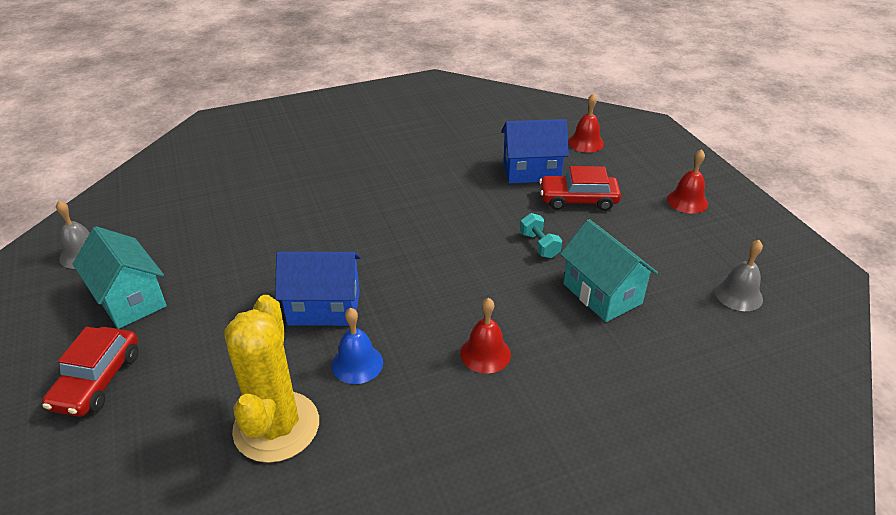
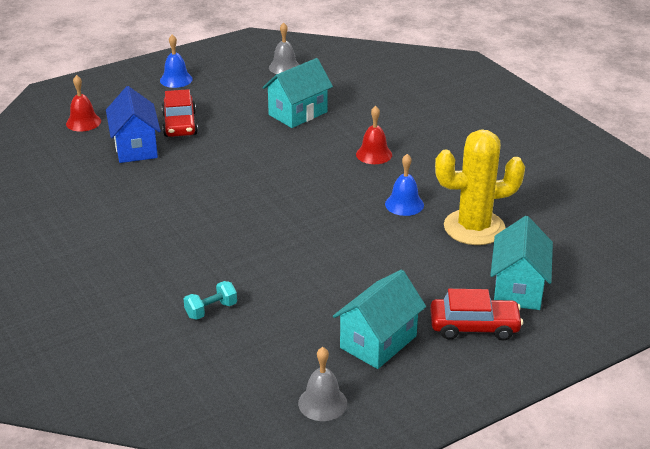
camera: 100 degrees left, 5 degrees down
(131, 442) = (518, 288): none -> turquoise house
(324, 307) = (351, 229): blue house -> none
(539, 245) = (247, 139): turquoise dumbbell -> turquoise dumbbell (211, 310)
(687, 201) = (176, 79): red bell -> blue bell

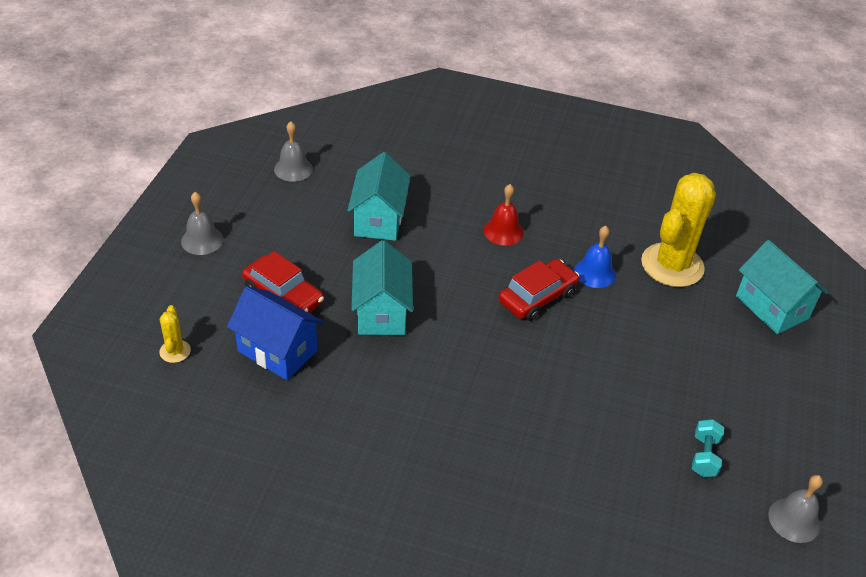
camera: 45 degrees left, 10 degrees up
(83, 122) = (175, 351): red bell -> yellow cactus
(176, 79) = (202, 240): blue bell -> grey bell
(211, 310) = (597, 493): turquoise dumbbell -> turquoise dumbbell (704, 456)
(378, 342) = (753, 429): turquoise house -> turquoise house (381, 312)
(474, 326) = (791, 365): red car -> red car (537, 297)

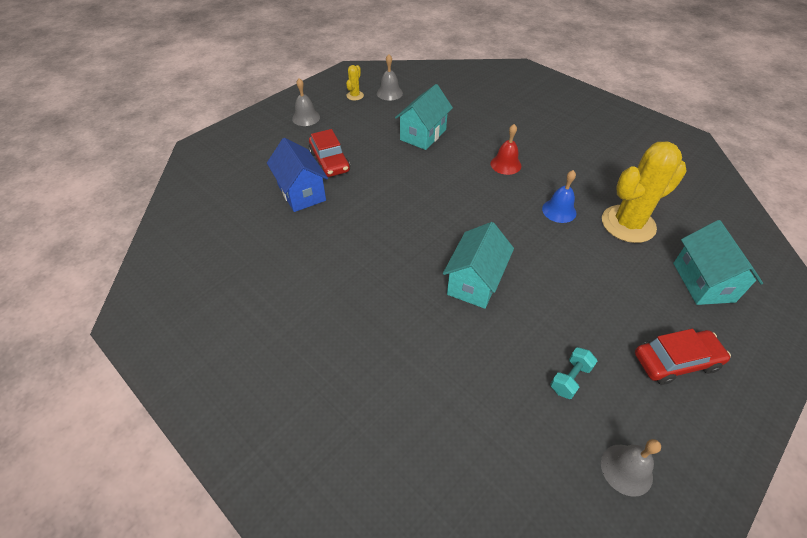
camera: 30 degrees right, 5 degrees up
(175, 351) = (242, 174): yellow cactus -> yellow cactus (355, 96)
(381, 312) = (384, 190): turquoise house -> turquoise house (474, 282)
(537, 297) = (503, 214): red car -> red car (675, 361)

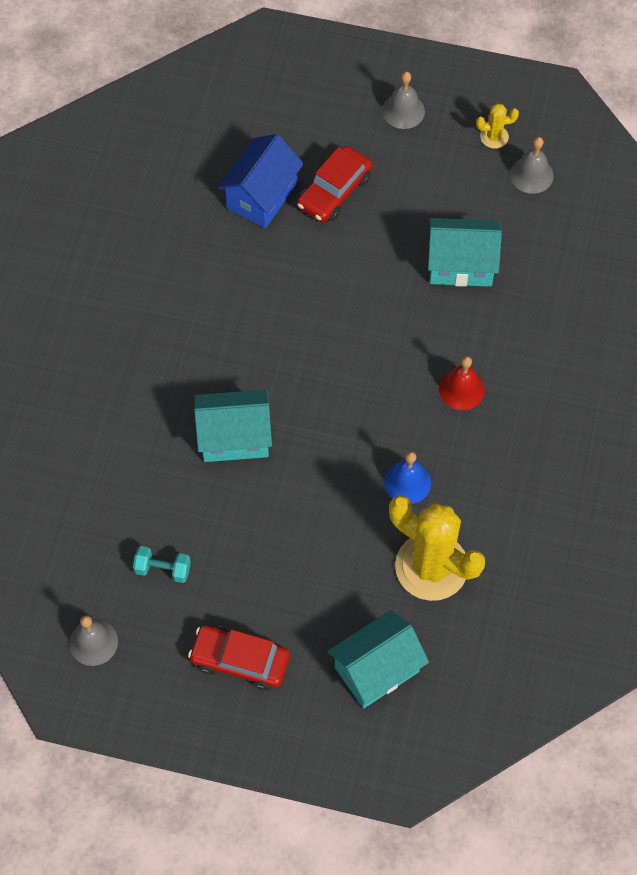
camera: 60 degrees right, 15 degrees up
(675, 361) = (240, 660): red car -> red car turned 150 degrees clockwise

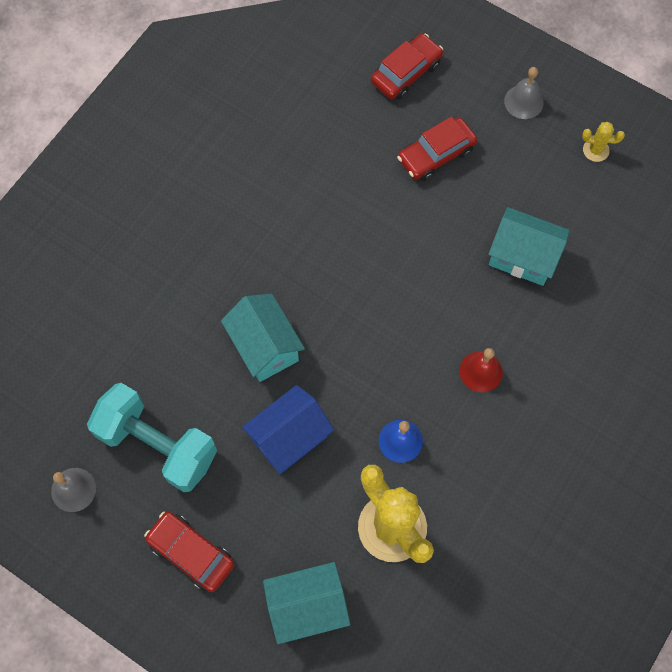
camera: 20 degrees right, 5 degrees up
(163, 569) = (157, 445): turquoise dumbbell -> turquoise dumbbell, size x2.38
(234, 437) = (265, 347): turquoise house -> turquoise house turned 45 degrees clockwise
(261, 196) = (371, 139): blue house -> blue house (289, 438)
(271, 118) = (406, 73): none -> red car
(531, 175) = (617, 195): grey bell -> none

